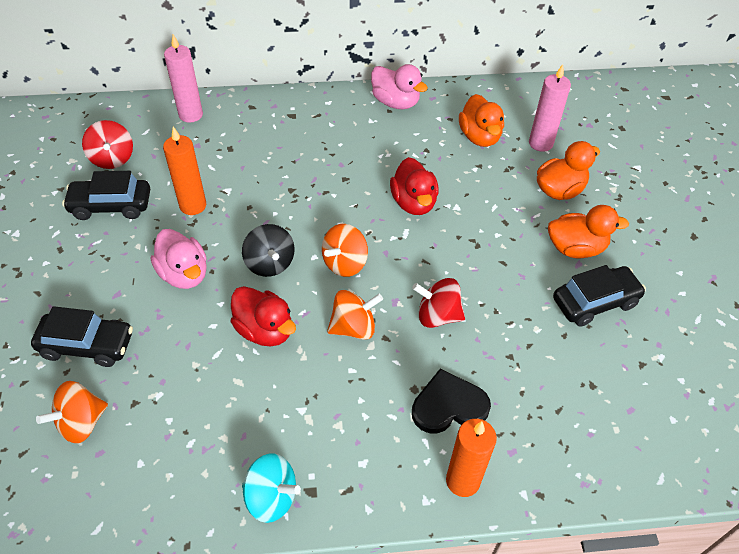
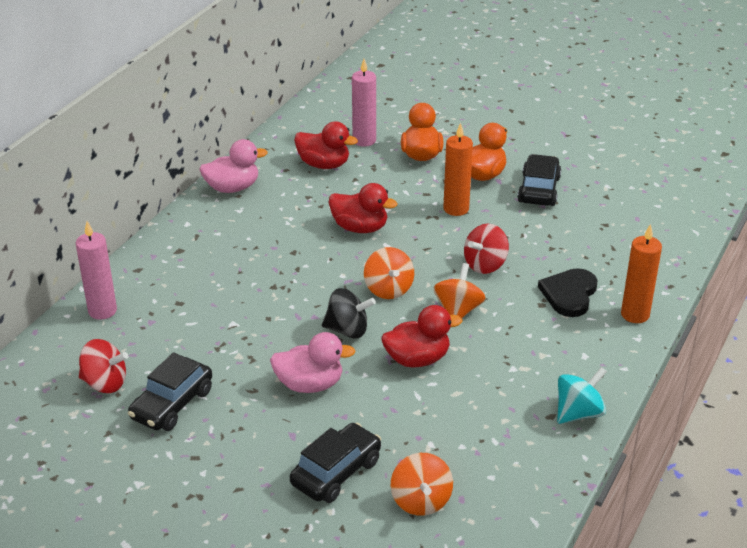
camera: 55 degrees left, 15 degrees down
(193, 205) = (230, 351): orange candle -> orange candle (456, 209)
(479, 137) = (324, 165): orange duck -> red duck

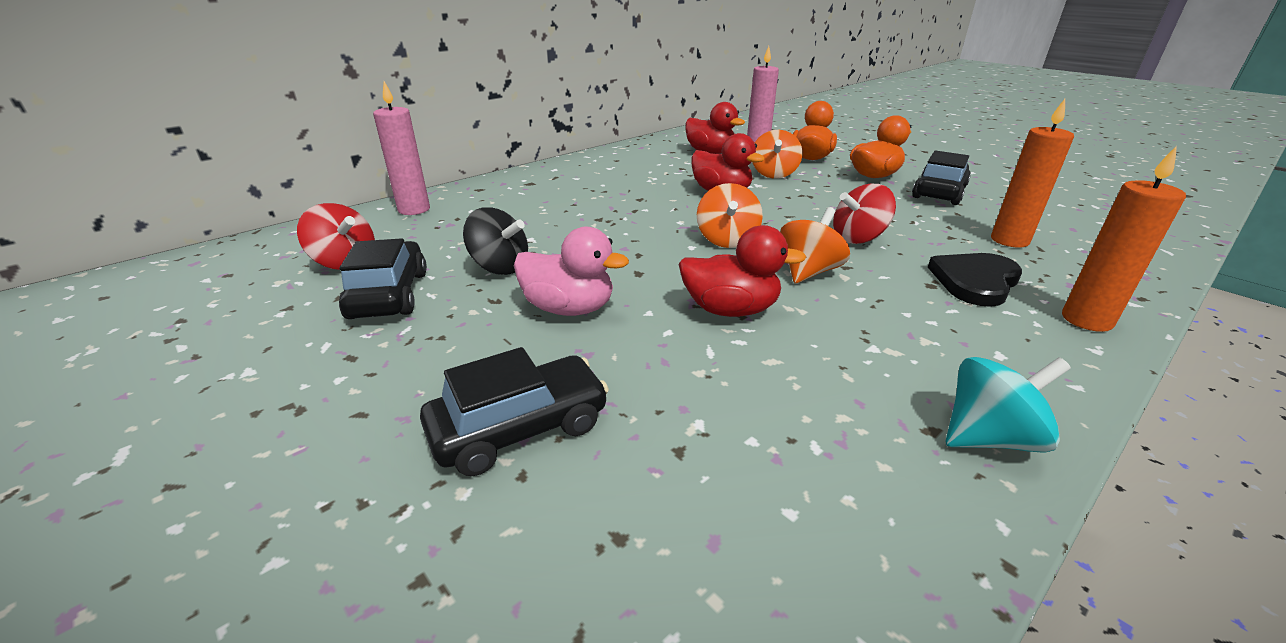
camera: 20 degrees right, 5 degrees down
(172, 404) = (389, 295): black car -> black car turned 120 degrees clockwise
(232, 188) = (615, 155): pink duck -> none
(347, 330) = (655, 266): black spinning top -> black spinning top (500, 267)
(421, 501) = (632, 522): orange spinning top -> orange spinning top (773, 174)
(456, 209) = (835, 193): orange candle -> orange candle (1009, 240)

